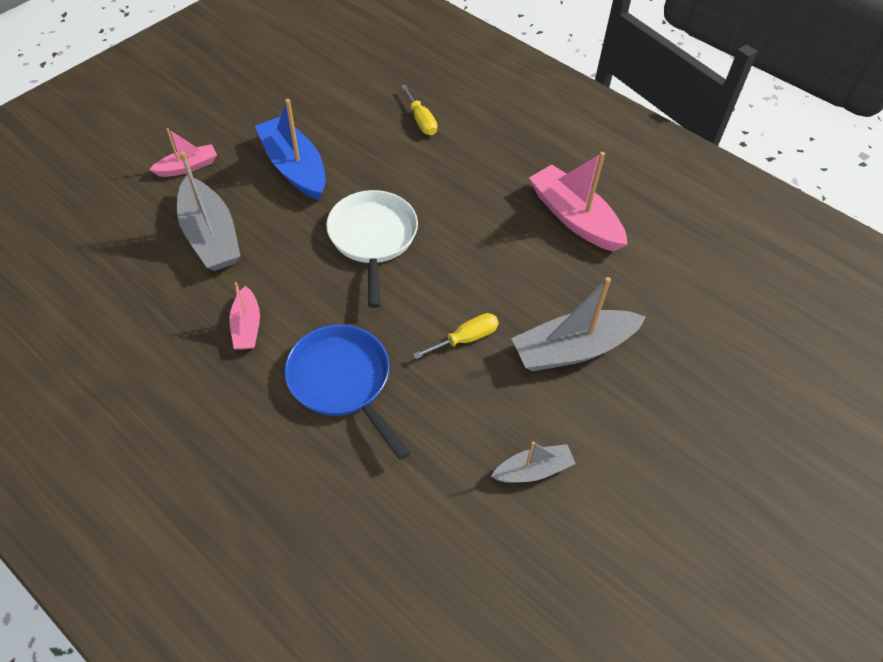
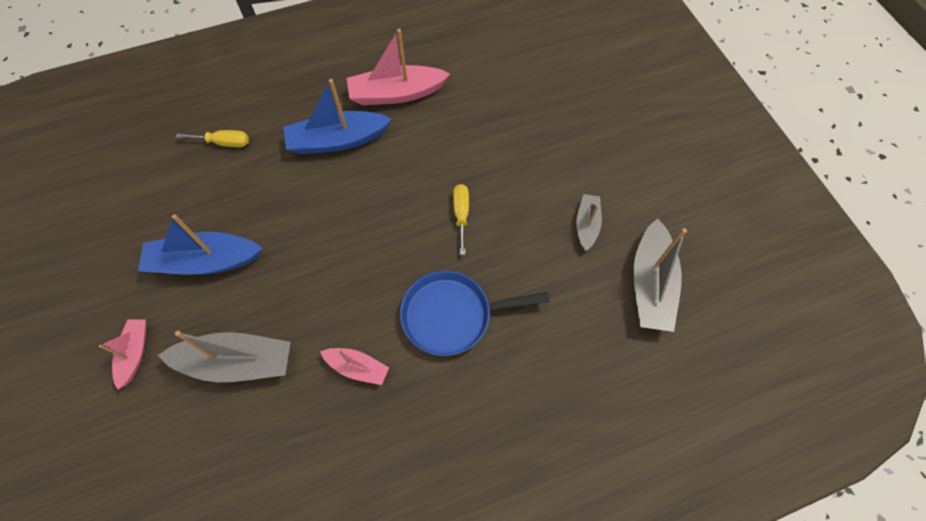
camera: 60 degrees left, 10 degrees up
(373, 238) = (327, 234): white pan -> none
(482, 198) = (337, 140): none -> blue boat
(573, 349) = (507, 154): grey boat -> grey boat (650, 284)

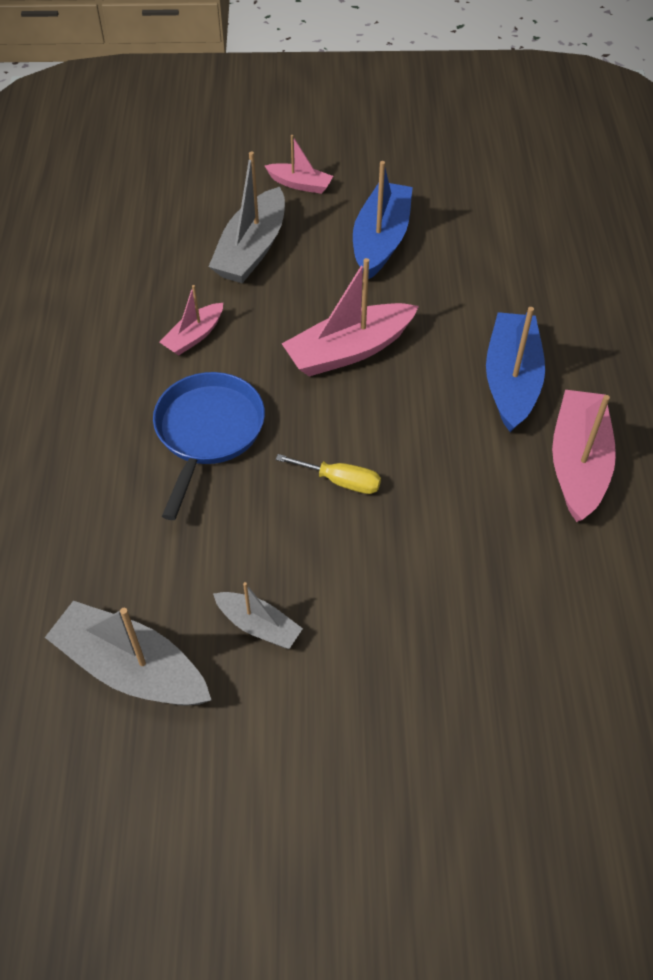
camera: 110 degrees right, 10 degrees down
(224, 143) = (543, 275): yellow screwdriver -> none
(339, 246) = (349, 350): none -> pink boat

